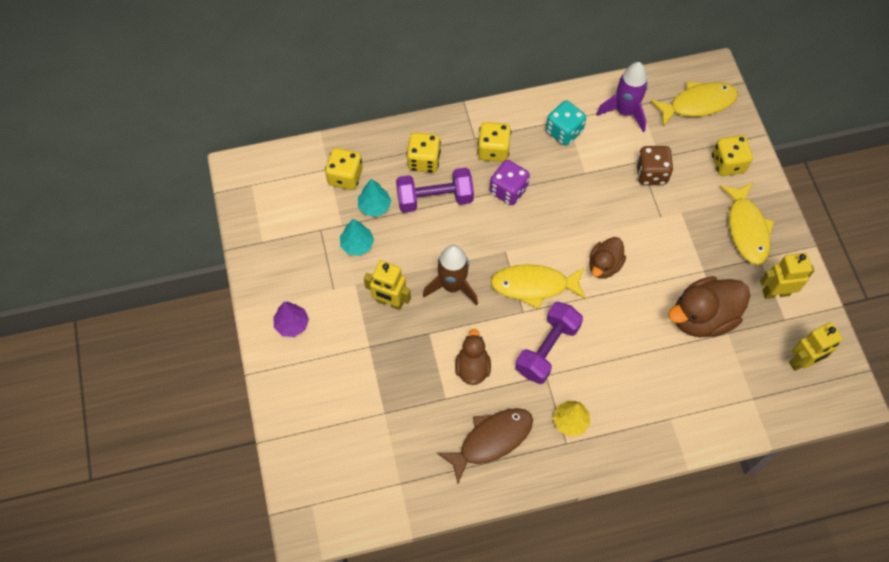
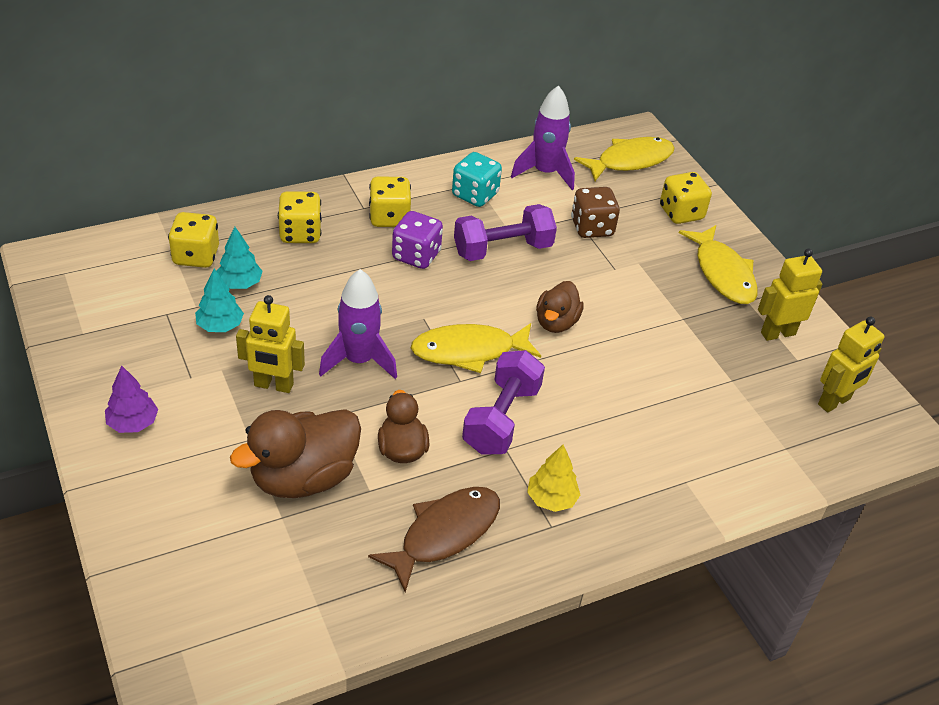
camera: 15 degrees left, 20 degrees down
(435, 198) = (320, 270): purple dumbbell -> purple dumbbell (502, 249)
(452, 286) = (359, 360): brown rocket -> purple rocket
(702, 317) = (695, 366): brown duck -> brown duck (303, 478)

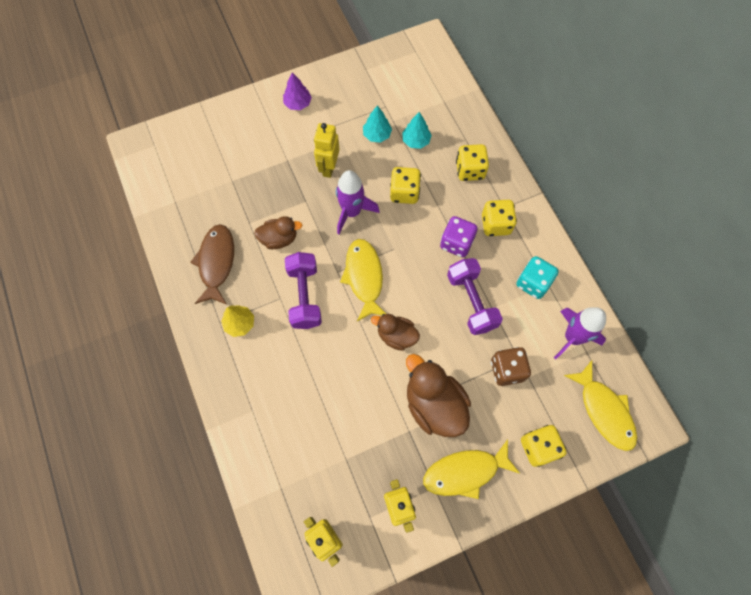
camera: 95 degrees right, 25 degrees up
(196, 256) = (439, 114): yellow dice -> yellow dice (404, 193)
(303, 478) = (258, 189): brown duck -> brown duck (434, 404)
(444, 534) = (216, 263): brown fish -> brown fish turned 135 degrees counterclockwise
(501, 419) = (305, 296): purple dumbbell -> purple dumbbell turned 60 degrees clockwise

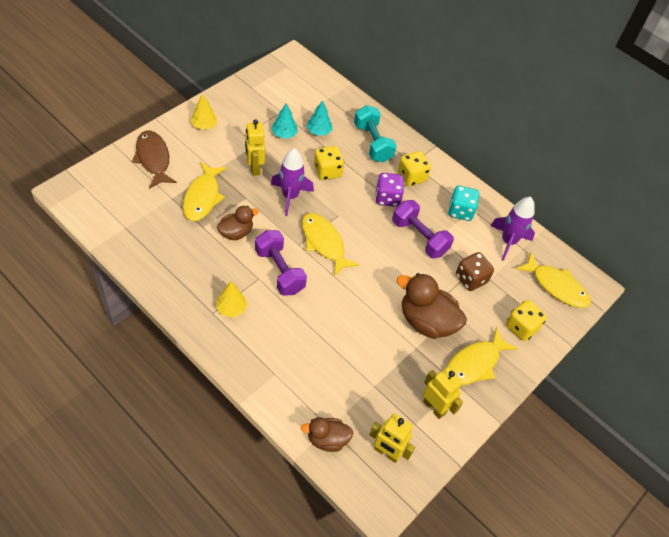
camera: 30 degrees left, 15 degrees down
(216, 263) = (187, 266): brown fish -> brown fish (153, 159)
(262, 188) = (202, 197): none -> yellow fish
(298, 103) = (204, 125): purple tree -> yellow tree
(396, 336) = (371, 279): brown duck -> brown duck (327, 439)
(470, 170) = (372, 143): yellow dice -> turquoise dumbbell

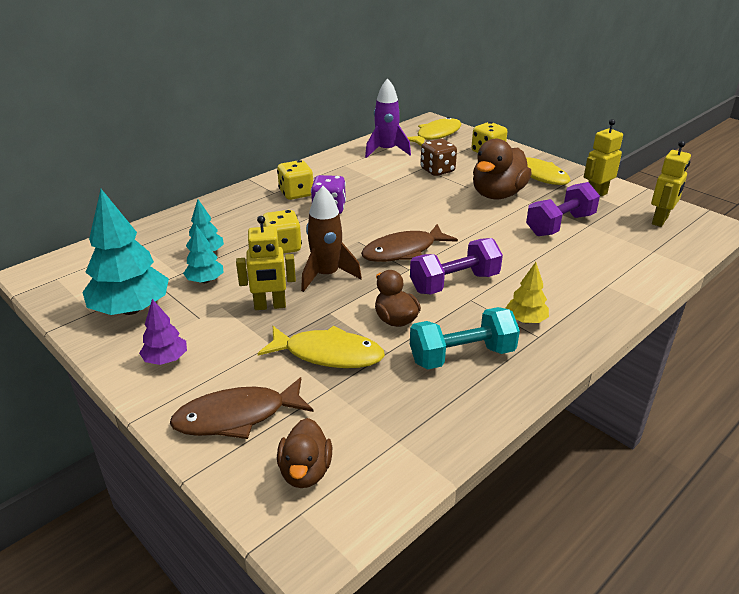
camera: 80 degrees left, 20 degrees down
(204, 125) = (166, 359): yellow tree -> purple tree
(253, 104) = (131, 309): none -> turquoise tree
(290, 196) = (326, 275): purple rocket -> brown rocket
(324, 243) = (403, 251): yellow fish -> brown fish
(327, 439) = (668, 252): brown duck -> brown duck (305, 471)
(372, 143) = (236, 215): turquoise dumbbell -> turquoise dumbbell (462, 356)
(419, 237) = (387, 193): purple dumbbell -> purple dumbbell (560, 225)
(460, 211) = (348, 170): turquoise dice -> none

